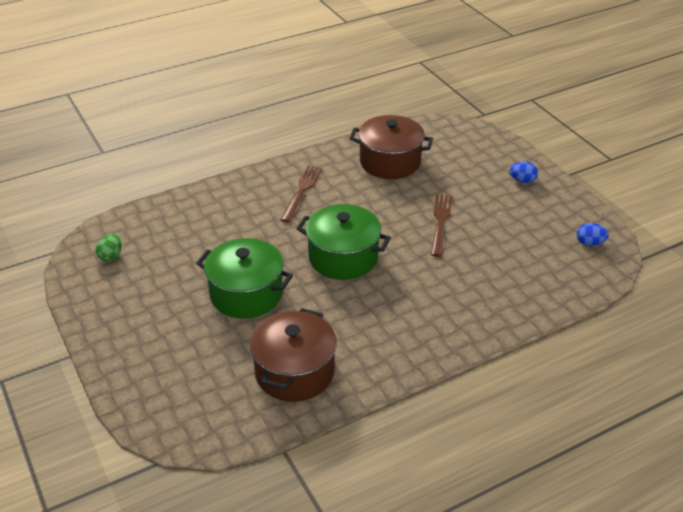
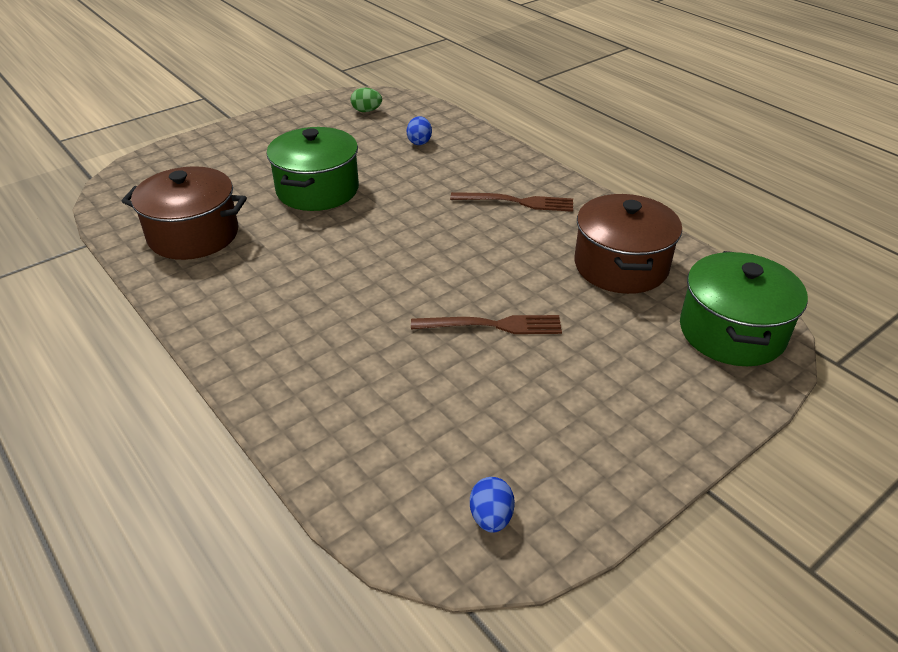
camera: 80 degrees right, 0 degrees up
(343, 257) = (392, 247): green pot -> green pot (731, 332)
(522, 180) = (647, 417): blue egg -> blue egg (419, 142)

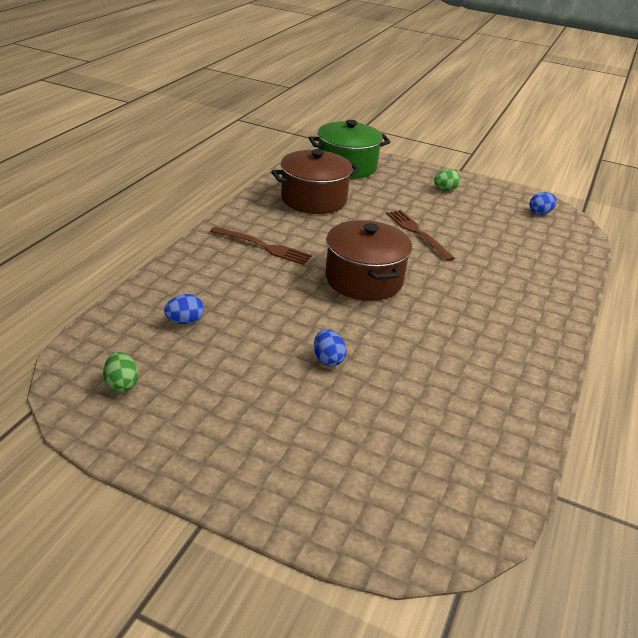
camera: 120 degrees left, 5 degrees down
(193, 235) = (468, 412): brown pot -> brown pot (364, 279)
(317, 190) = (328, 359): green pot -> blue egg
(517, 202) = (264, 246): brown fork -> brown fork turned 135 degrees clockwise
(621, 420) = (445, 189): none -> green egg

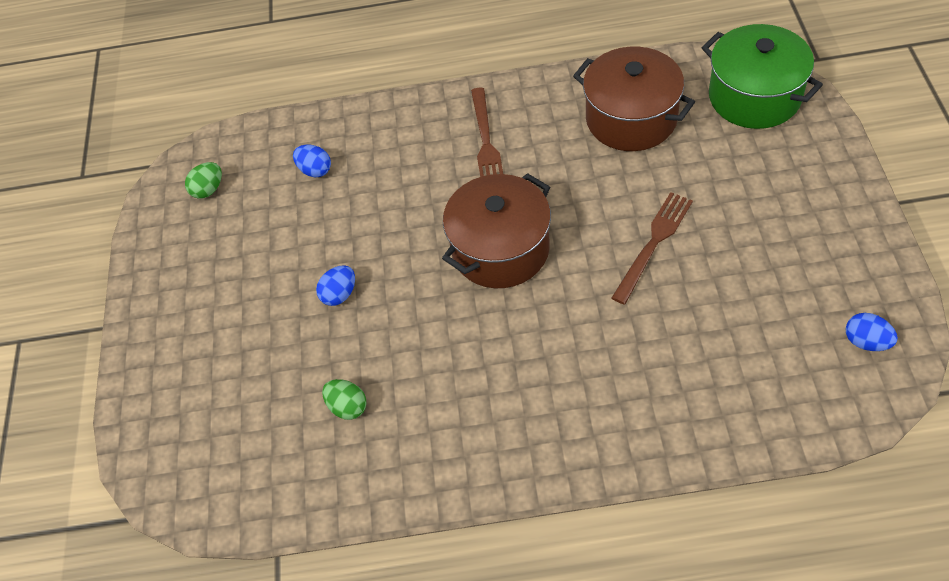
camera: 70 degrees right, 20 degrees up
(445, 189) = (810, 214): green egg -> green egg (348, 407)

